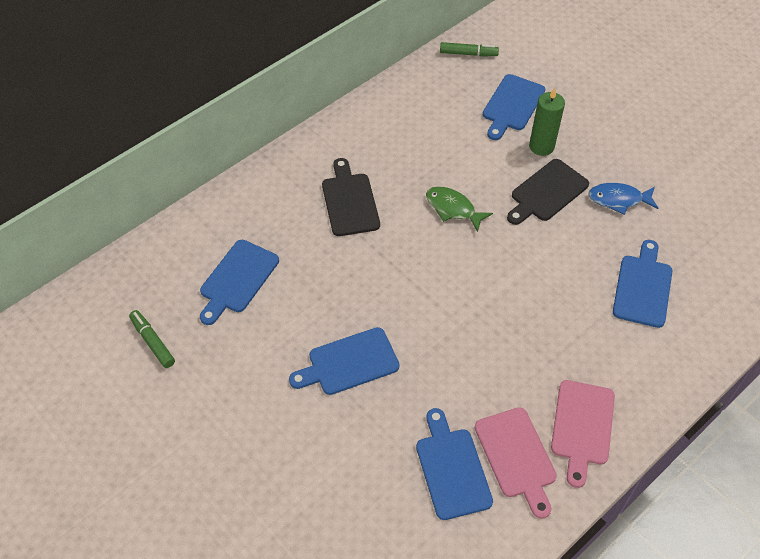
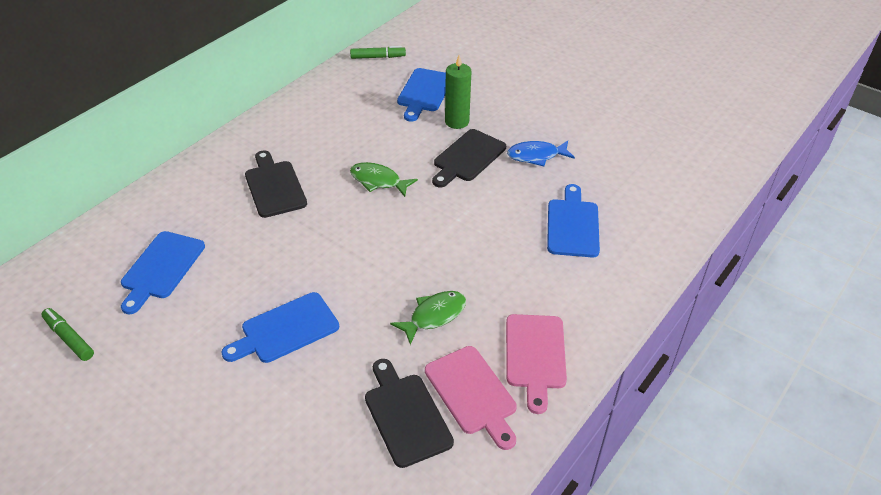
camera: 10 degrees left, 10 degrees down
(452, 469) = (406, 415): blue cutting board -> black cutting board
(490, 369) = (434, 316): none -> green fish

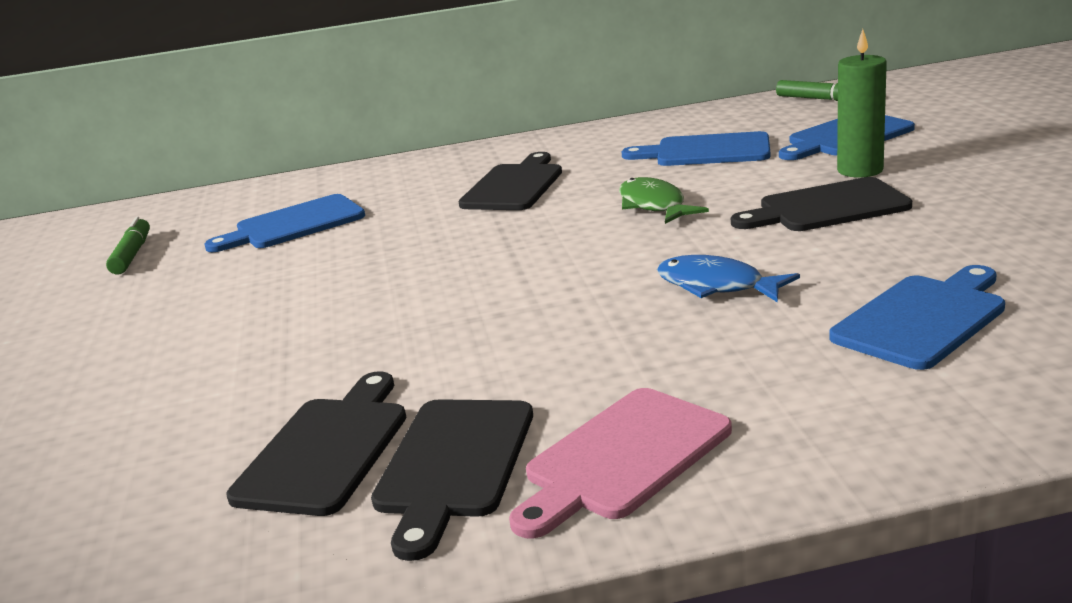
camera: 45 degrees right, 20 degrees down
(286, 329) = (328, 310): blue cutting board -> blue cutting board (706, 151)
(434, 316) = (530, 356): green fish -> none
(472, 393) = (454, 464): pink cutting board -> black cutting board
(536, 156) = (958, 226): blue fish -> blue fish (716, 286)

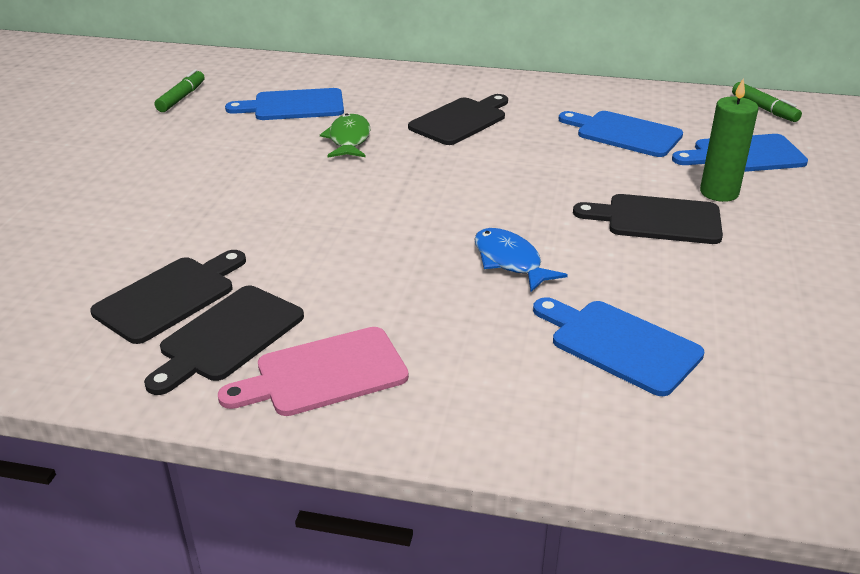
camera: 20 degrees right, 10 degrees up
(654, 205) = (537, 173): green fish -> green fish (349, 139)
(923, 319) = (619, 344): blue cutting board -> blue cutting board turned 120 degrees counterclockwise

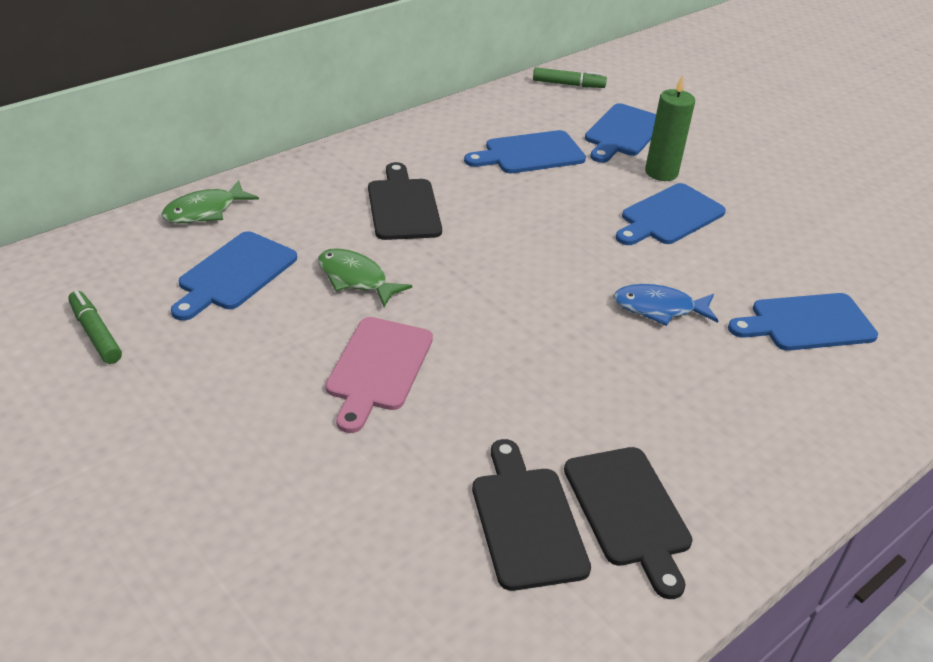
camera: 55 degrees left, 5 degrees up
(324, 373) = (729, 480): pink cutting board -> pink cutting board (378, 368)
(343, 72) = (205, 211): none -> green fish
(657, 219) = (669, 216): black cutting board -> blue cutting board

